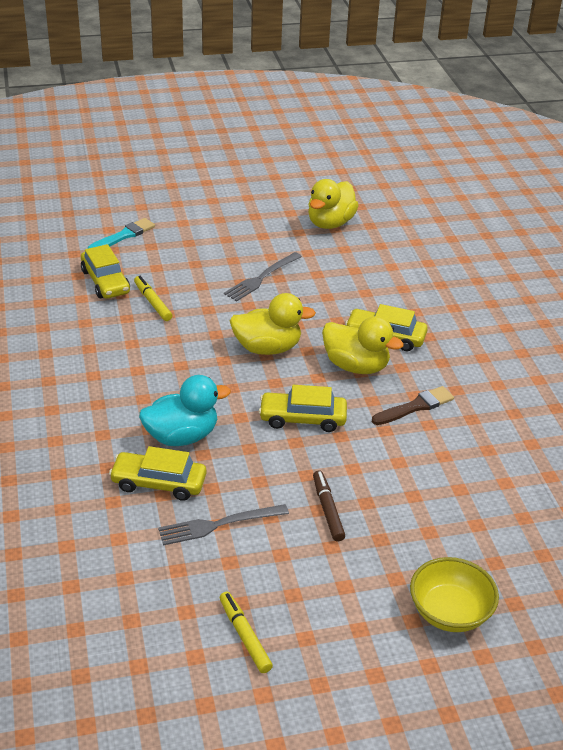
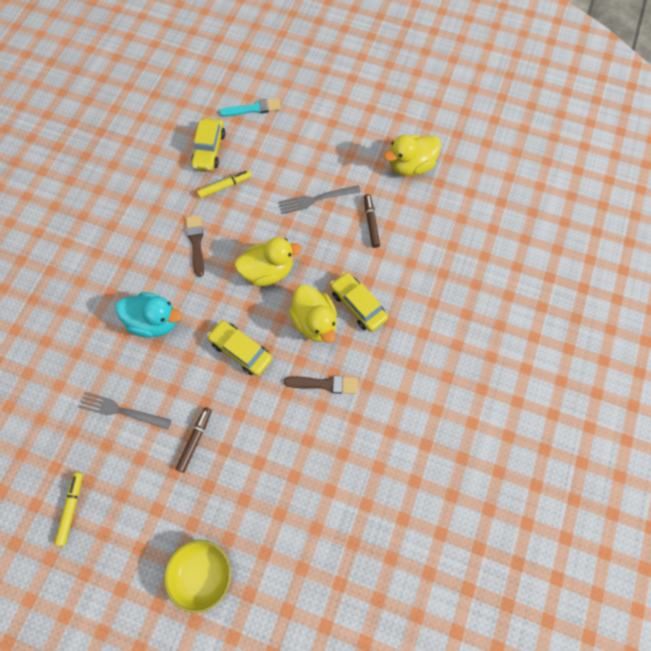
camera: 35 degrees right, 30 degrees up
(152, 302) = (225, 186): yellow marker -> yellow marker turned 60 degrees clockwise
(159, 483) = (112, 354): yellow car -> none
(165, 356) = (196, 242): none -> brown brush
(267, 348) = (268, 271): yellow duck -> yellow duck turned 45 degrees counterclockwise
(334, 275) = (371, 223): none -> brown marker

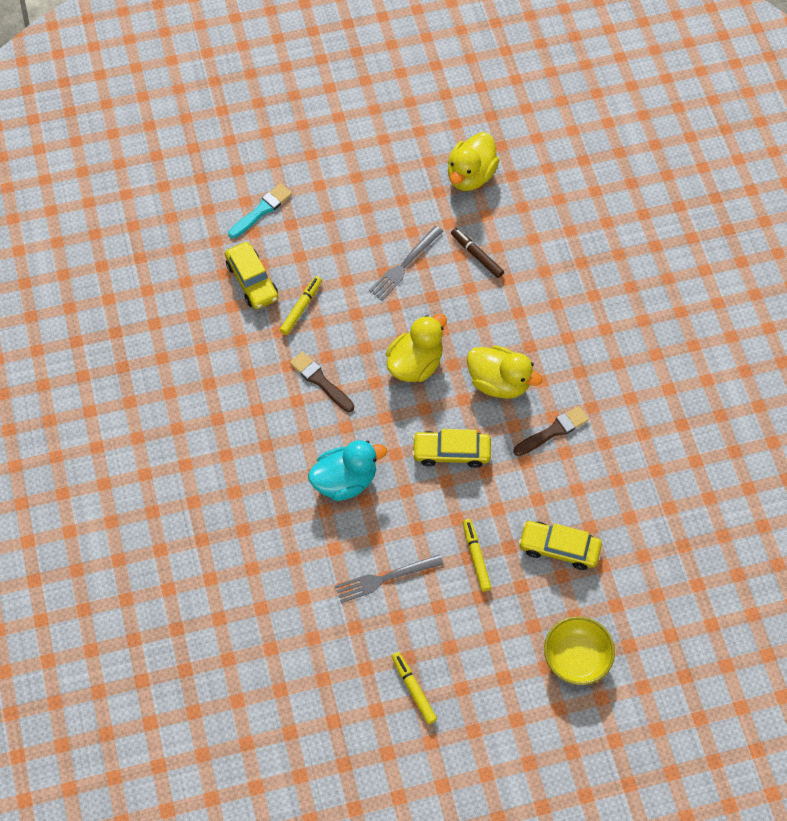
camera: 35 degrees left, 5 degrees down
(195, 440) = (476, 557): brown marker -> yellow marker
(358, 305) = (526, 341): yellow car -> yellow car (559, 548)

